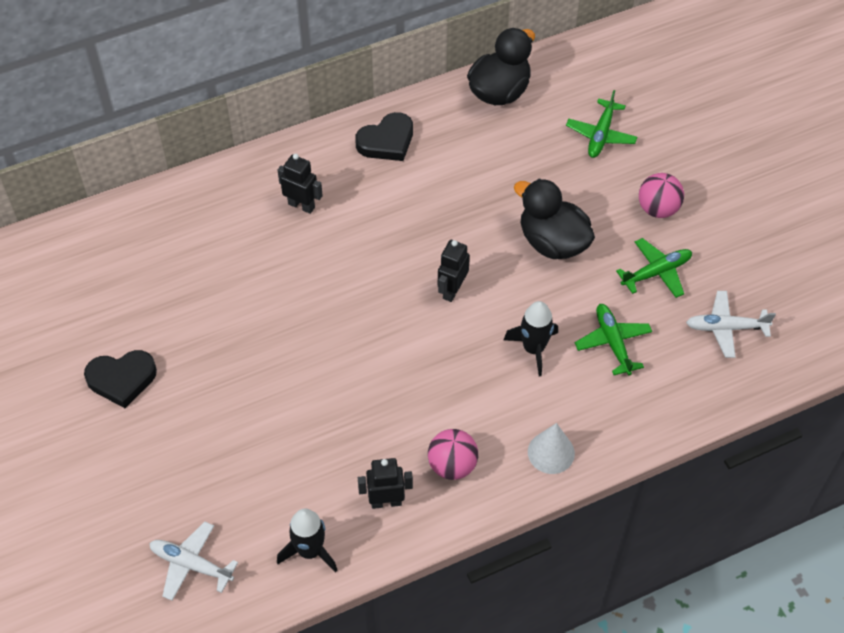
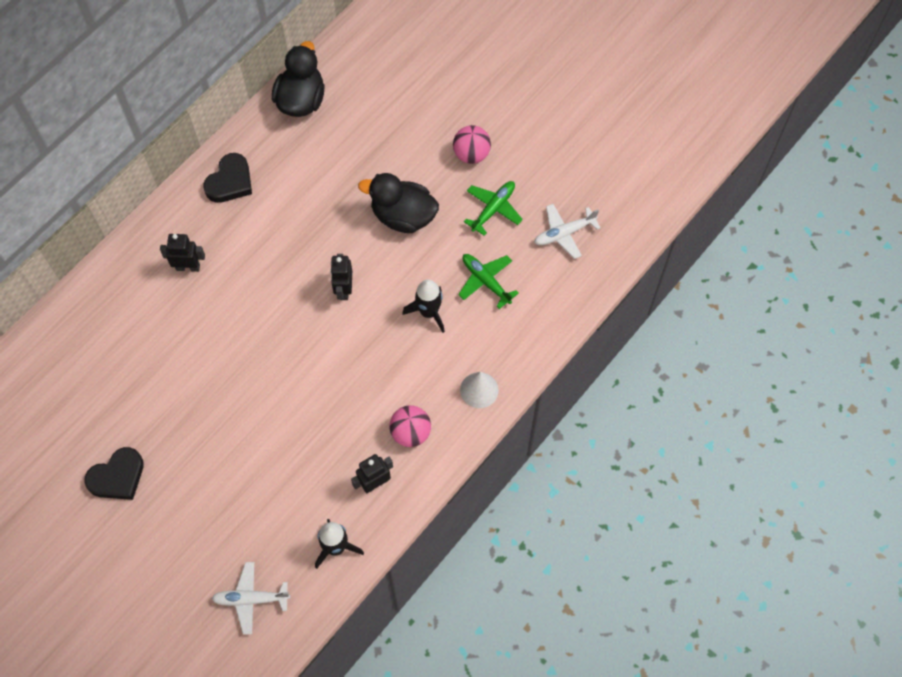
camera: 25 degrees left, 10 degrees up
(601, 135) = (399, 107): green plane -> none

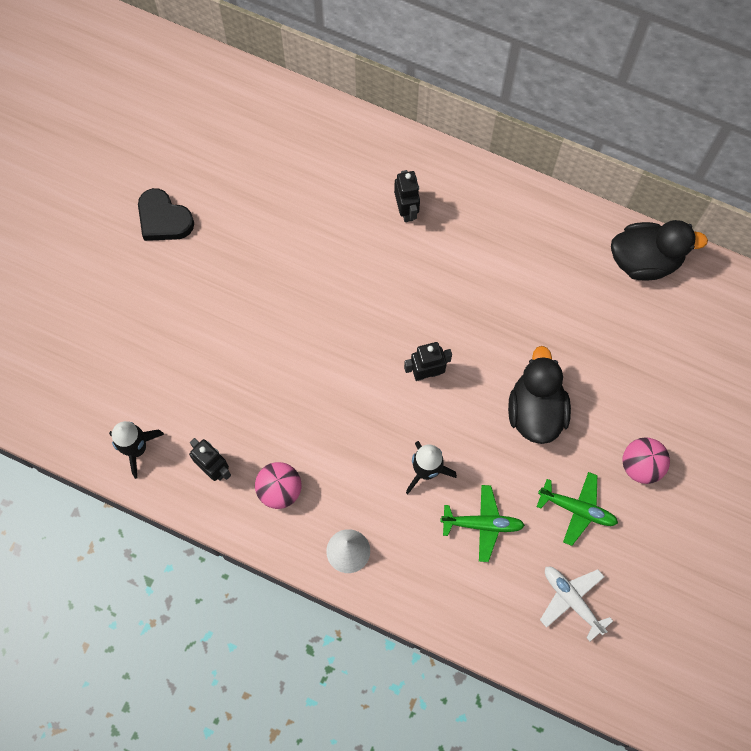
camera: 75 degrees right, 5 degrees up
(230, 182) = (518, 219): black heart -> none
(251, 599) = (67, 382): white plane -> none
(486, 281) = (482, 524): green plane -> green plane turned 60 degrees clockwise

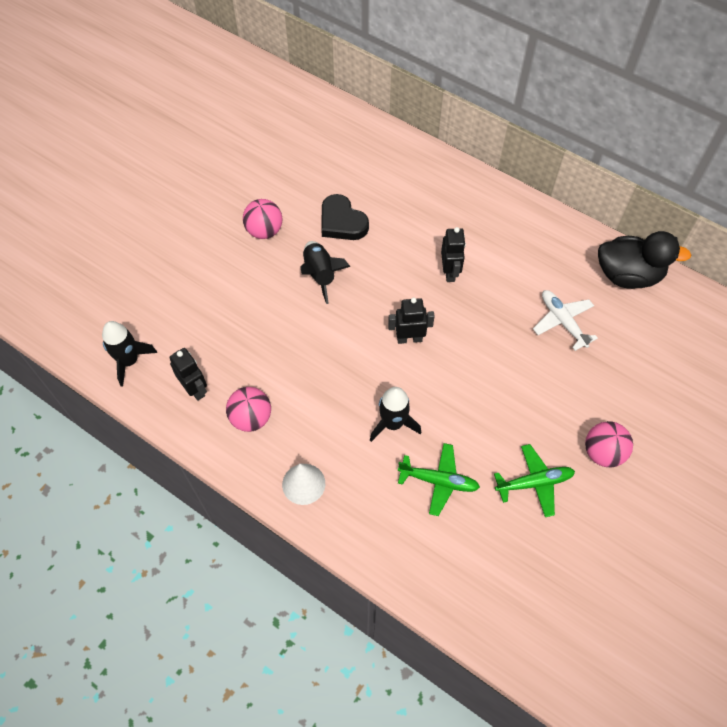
camera: 10 degrees right, 10 degrees down
(164, 219) = (203, 181): black heart -> black heart (342, 222)
(246, 270) = (264, 231): none -> pink ball
(318, 313) = (320, 274): none -> black rocket
(406, 210) = (416, 204): black robot -> black robot (450, 272)
(535, 411) = (506, 387): black duck -> none
(572, 600) = (516, 569): white plane -> white plane (562, 321)
(577, 509) = (534, 483): green plane -> green plane turned 45 degrees counterclockwise

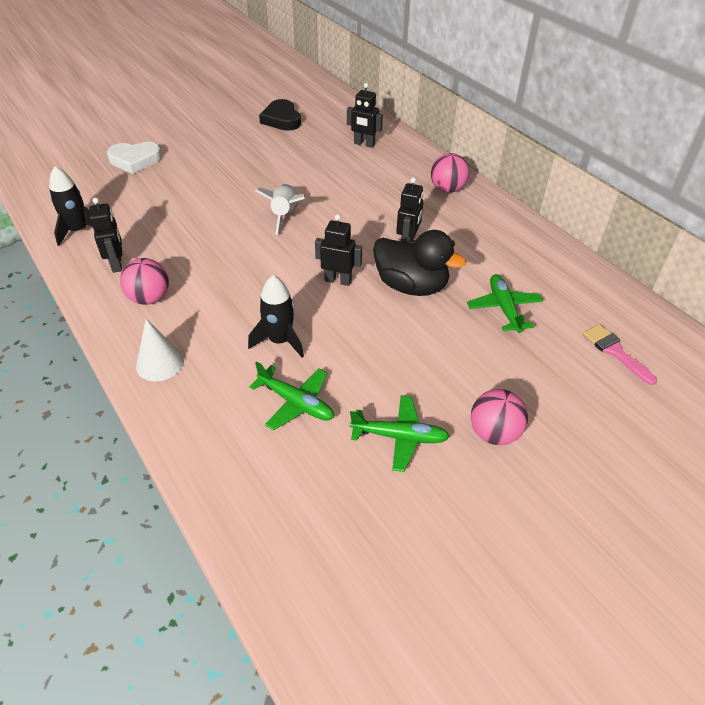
camera: 20 degrees right, 15 degrees down
(125, 247) = (135, 160): none -> white heart
(264, 231) = (256, 176): pink ball -> pink ball (447, 189)
(320, 274) = (285, 215): black rocket -> white rocket
(342, 222) = (328, 186): black heart -> black heart (281, 119)
(348, 151) = (364, 144): none -> black robot
(562, 321) = (504, 308): white plane -> green plane
(628, 275) = (594, 290): black duck -> black duck (411, 286)
(665, 338) = (615, 352): none -> pink brush

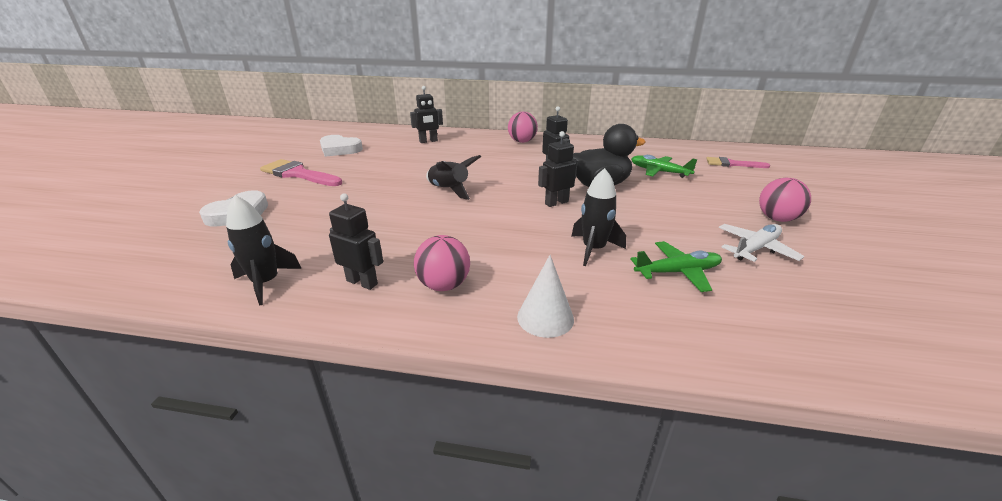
camera: 45 degrees left, 15 degrees down
(216, 136) = (298, 174): none -> pink brush
(281, 119) = (339, 149): black heart -> white heart
(285, 215) = (449, 190): white rocket -> black rocket
(400, 437) = (755, 249): green plane -> white plane

